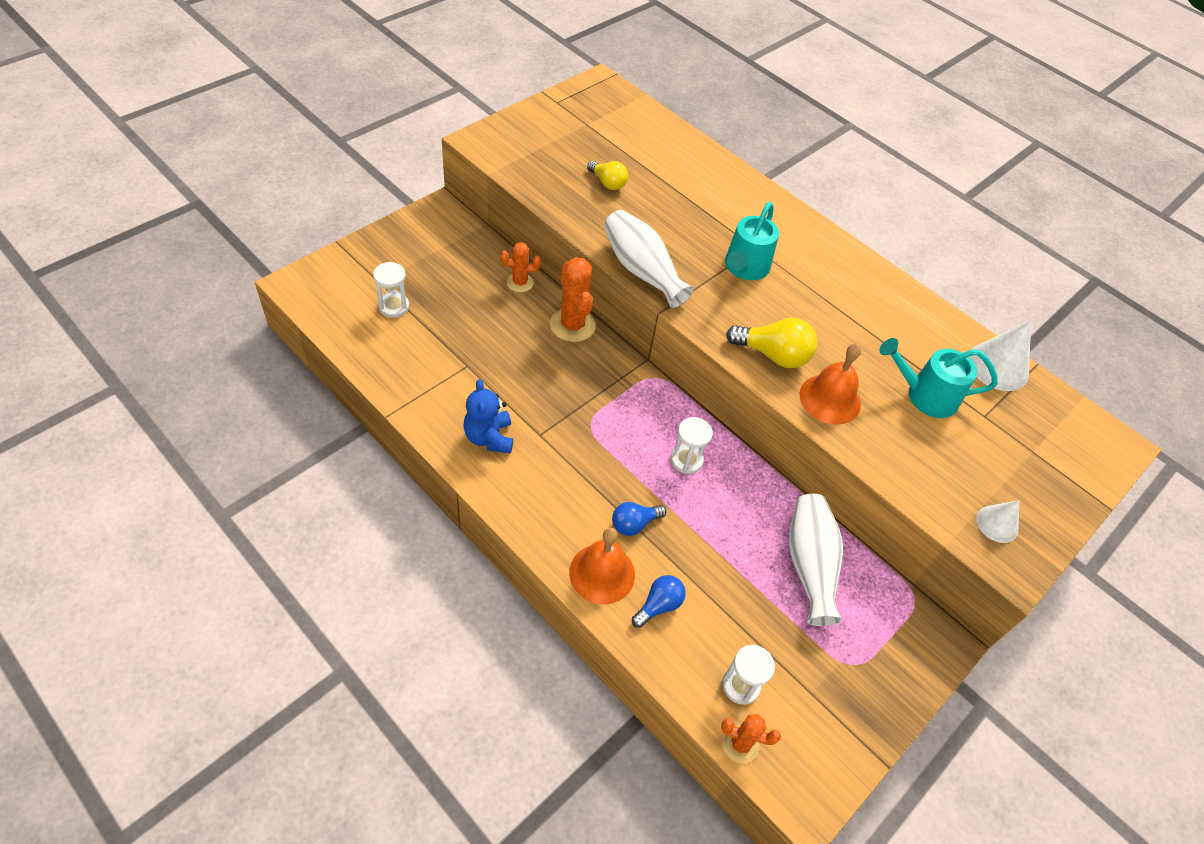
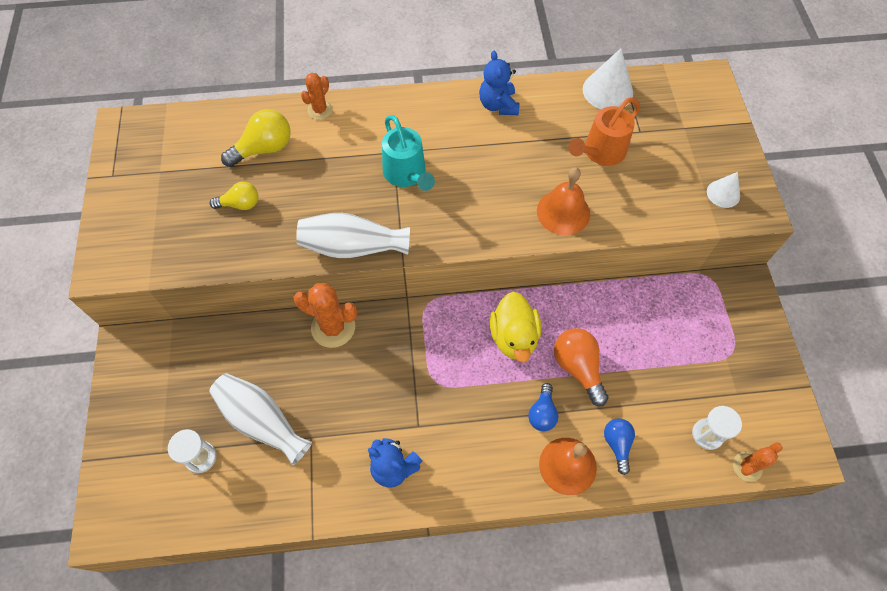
camera: 45 degrees left, 10 degrees up
(520, 283) = (258, 337): orange cactus -> orange cactus (320, 110)
(686, 460) = (514, 337): white hourglass -> yellow duck
(705, 529) = (578, 367): none -> orange light bulb
(773, 355) = (500, 218): yellow light bulb -> yellow light bulb (264, 149)
(809, 565) = (648, 321): white vase -> white vase (262, 421)
(883, 293) = (498, 105): none -> blue teddy bear
(924, 395) = (600, 152): turquoise watering can -> orange watering can

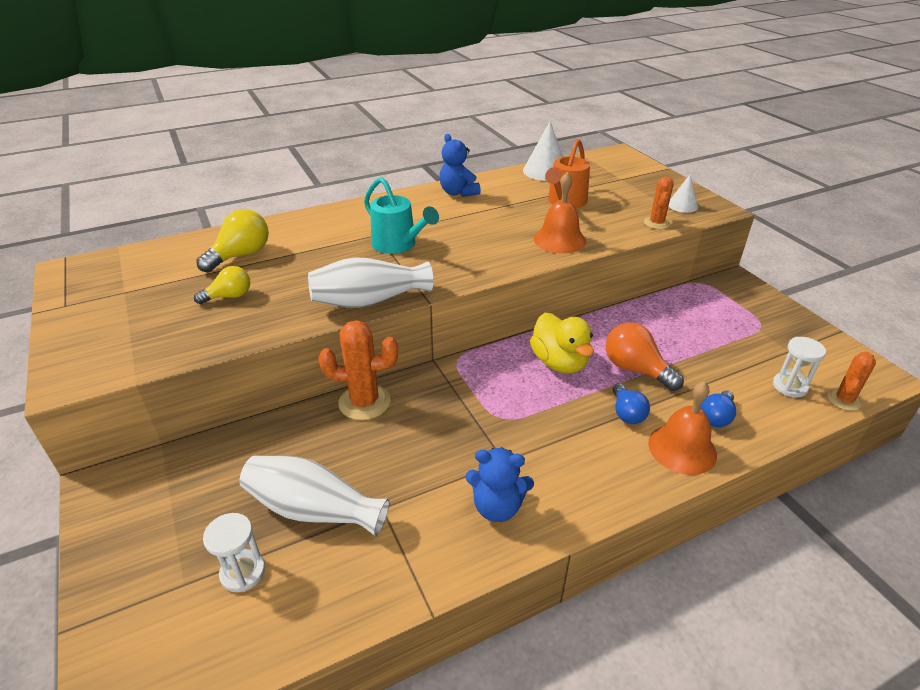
camera: 20 degrees left, 25 degrees down
(320, 110) = (289, 223): orange cactus -> orange cactus (656, 223)
(617, 444) = (716, 417): blue light bulb -> blue light bulb turned 120 degrees counterclockwise

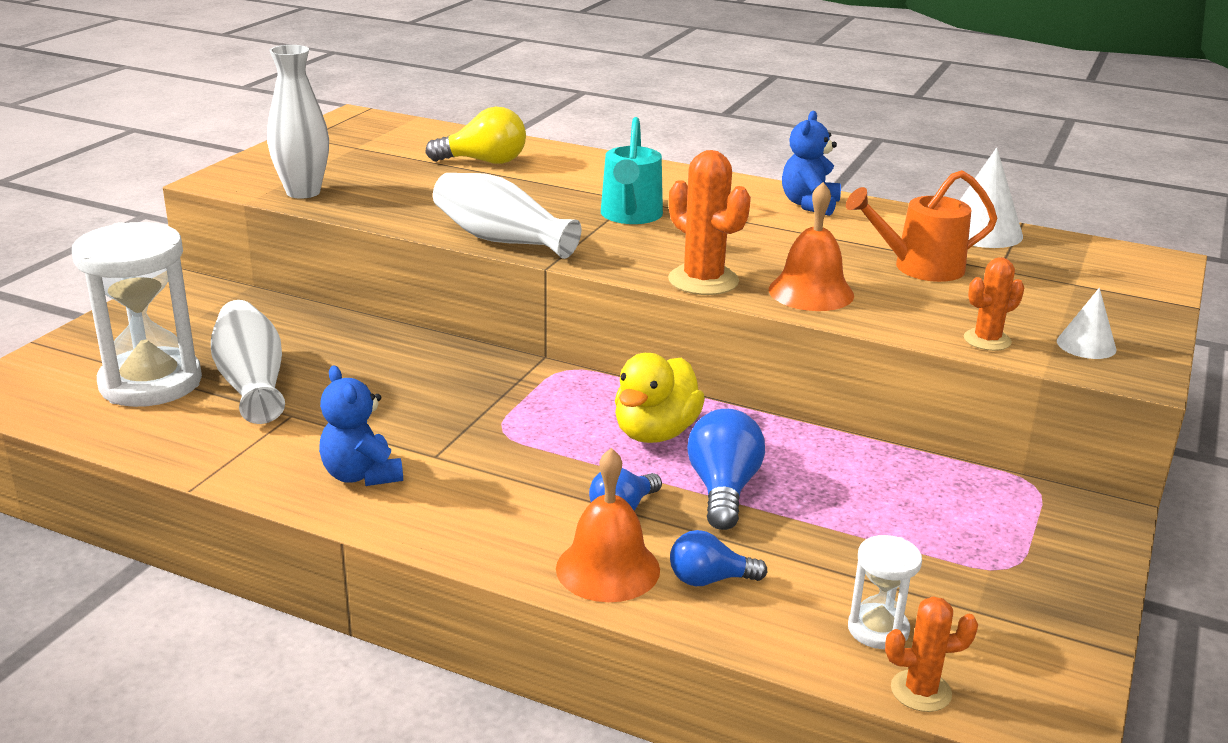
camera: 50 degrees right, 10 degrees down
(164, 348) = (303, 192): none -> white vase
(229, 296) = (412, 184): yellow light bulb -> none
(243, 572) = (151, 383): white hourglass -> white hourglass, size x2.12
(364, 402) = (424, 348): orange cactus -> orange cactus (703, 281)
(636, 369) = (723, 490): orange light bulb -> blue light bulb

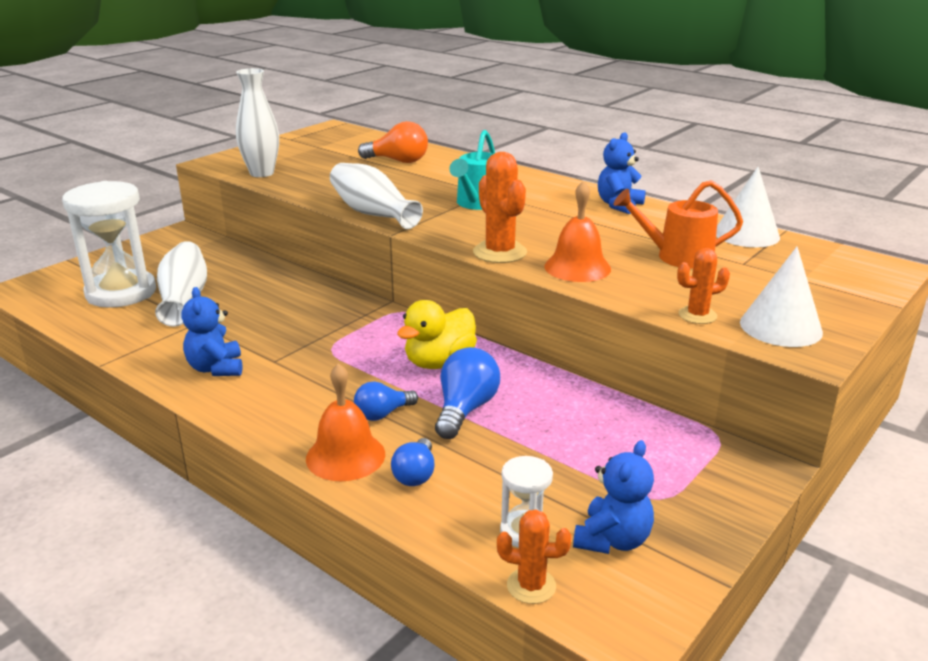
camera: 15 degrees right, 0 degrees up
(484, 162) = (398, 161): yellow light bulb -> orange light bulb
(709, 580) = (415, 474): blue light bulb -> blue light bulb turned 90 degrees counterclockwise
(982, 623) = (612, 540): none -> blue teddy bear
(1086, 345) = (780, 327): white cone -> white cone, size x1.66

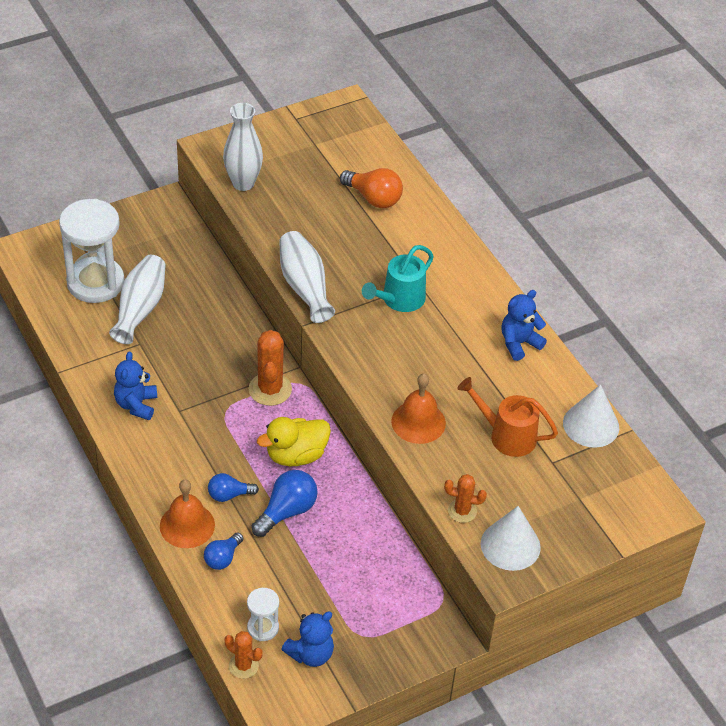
camera: 20 degrees right, 20 degrees up
(499, 252) = (372, 381): orange cactus -> orange cactus (270, 389)

